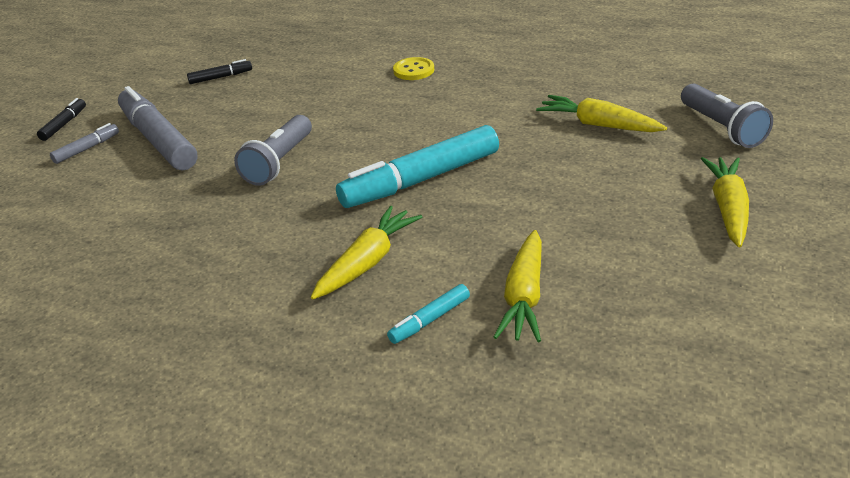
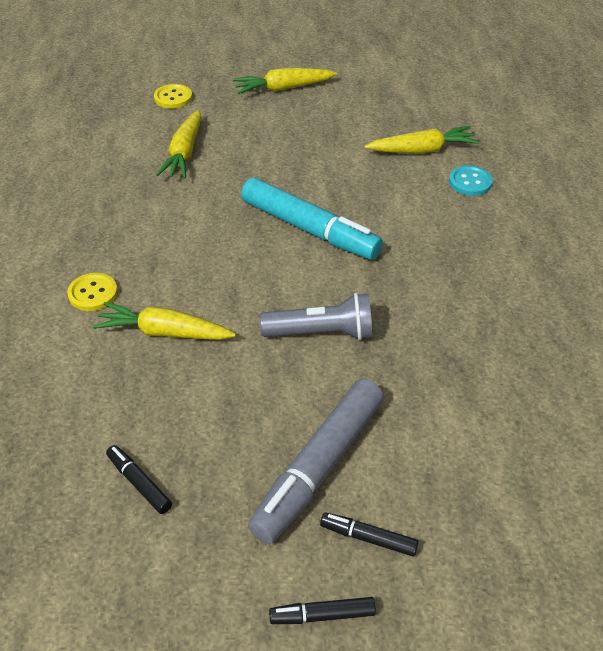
camera: 115 degrees left, 10 degrees up
(87, 149) = (368, 538): grey marker -> black marker
(367, 262) = (432, 226): yellow carrot -> yellow carrot (164, 332)
(429, 320) = (470, 182): turquoise marker -> turquoise button
(722, 128) = (173, 98): grey flashlight -> yellow button

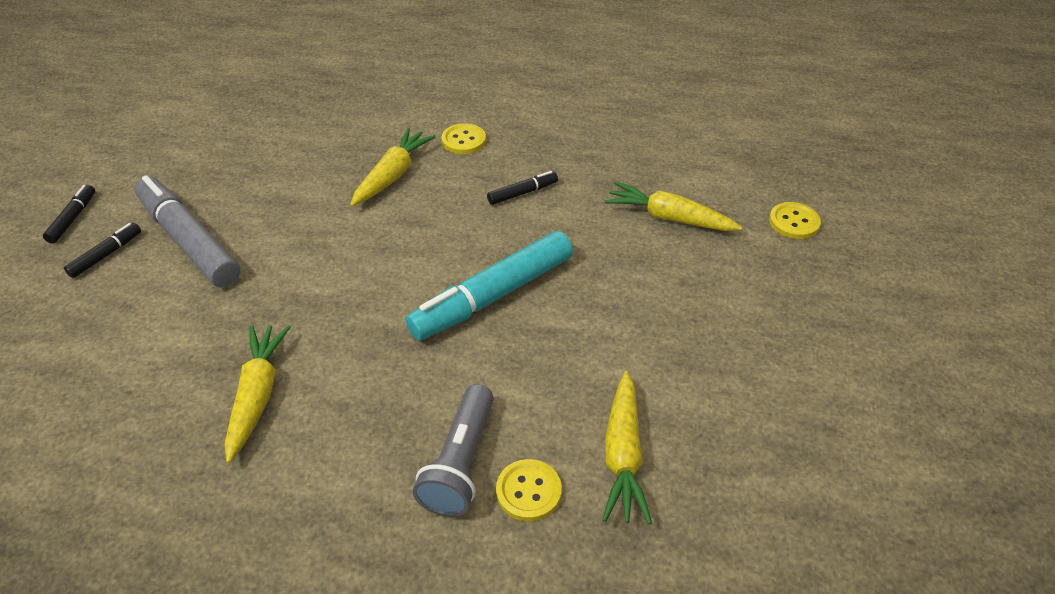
camera: 105 degrees right, 0 degrees up
(139, 483) = (248, 148): black marker -> black marker (522, 193)
(283, 88) = (812, 330): yellow carrot -> yellow carrot (257, 395)
(322, 332) = (333, 273): grey flashlight -> grey flashlight (461, 463)
(470, 182) = (528, 491): turquoise button -> yellow button

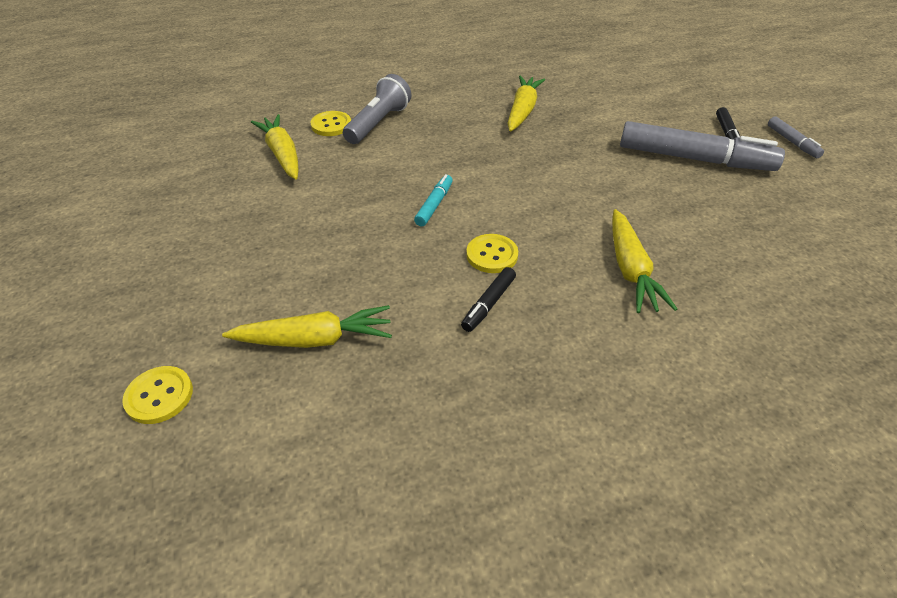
camera: 150 degrees right, 0 degrees up
(73, 218) = (792, 142): black marker -> grey marker
(257, 395) = (522, 111): yellow carrot -> yellow carrot turned 135 degrees counterclockwise
(461, 463) = (378, 123): grey flashlight -> grey flashlight turned 45 degrees clockwise
(463, 140) = (615, 344): yellow button -> yellow button (492, 255)
(492, 296) = (434, 205): turquoise marker -> turquoise marker, size x0.45

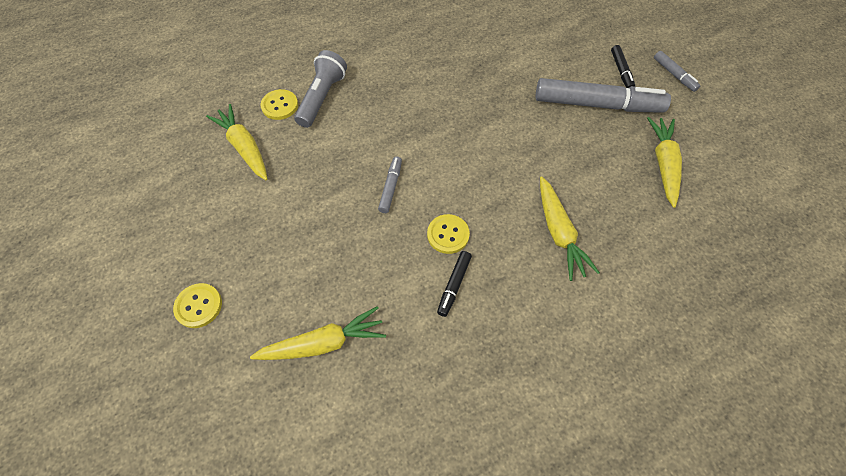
camera: 10 degrees left, 15 degrees up
(159, 396) = (214, 418): yellow button -> yellow button (198, 306)
(434, 205) = (391, 187): turquoise marker -> grey marker
(522, 111) = (447, 66): yellow carrot -> yellow carrot (663, 164)

